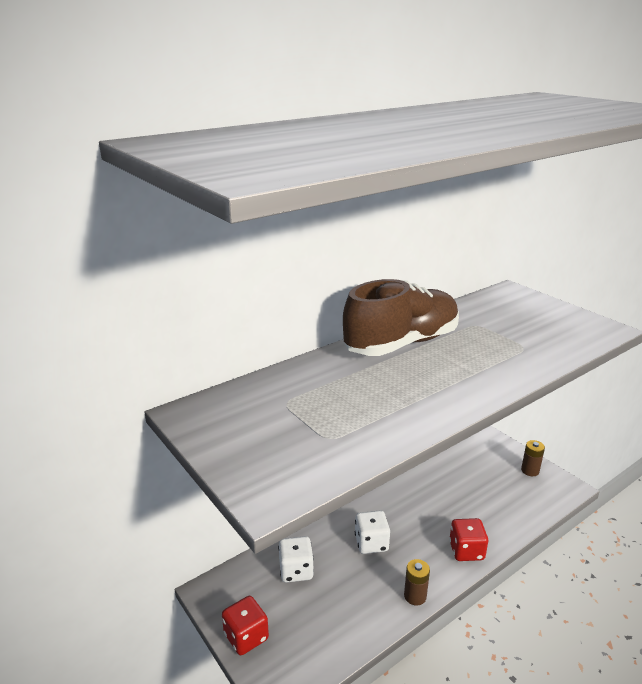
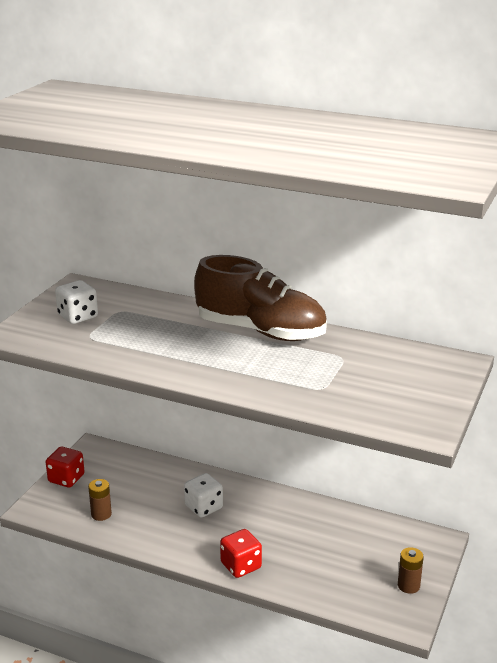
camera: 60 degrees right, 0 degrees up
(296, 570) = (142, 478): white dice -> white dice (78, 316)
(415, 596) = (163, 548): brown battery -> brown battery (101, 514)

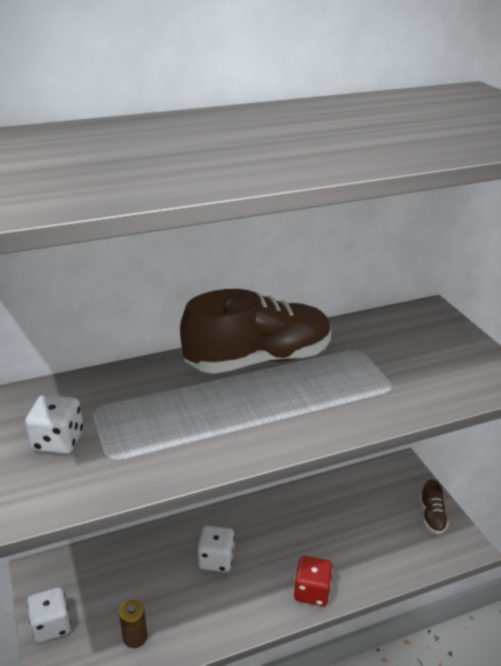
camera: 45 degrees left, 5 degrees up
(66, 478) = (51, 625): red dice -> white dice
(408, 585) = (432, 516): brown battery -> brown shoe

